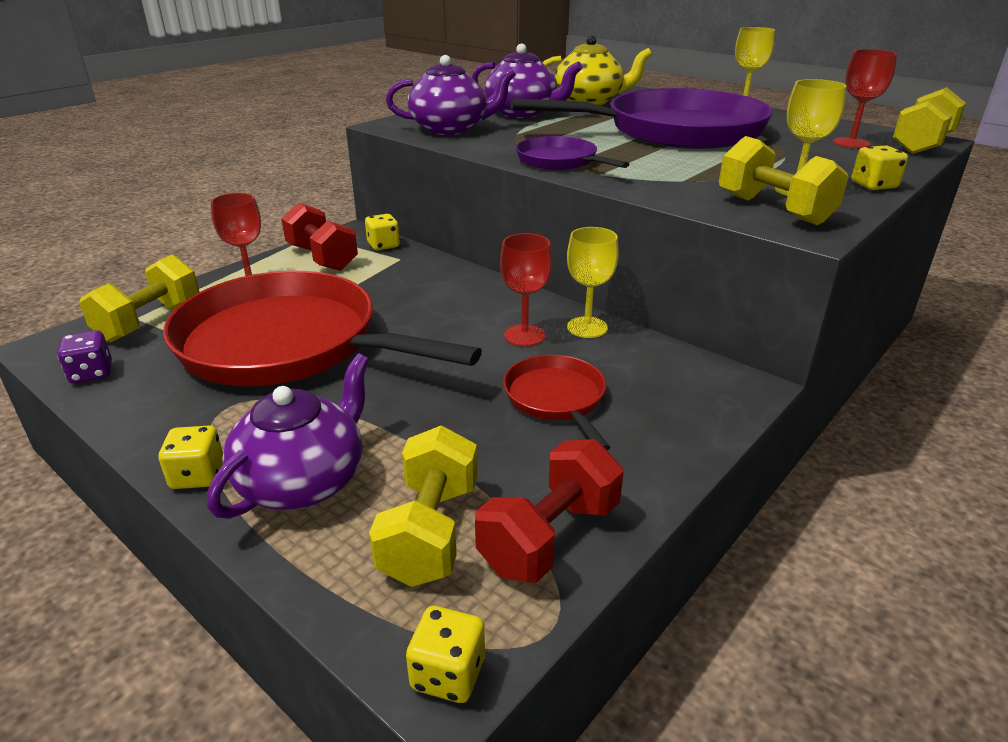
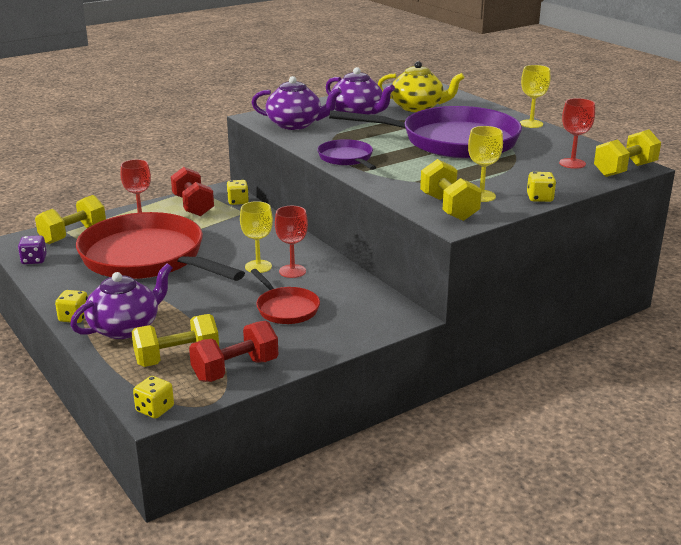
camera: 15 degrees right, 5 degrees down
(430, 532) = (177, 358): yellow dumbbell -> yellow dumbbell turned 45 degrees clockwise
(556, 399) = (286, 308): red pan -> red pan turned 150 degrees clockwise
(587, 327) = (336, 271): yellow goblet -> yellow goblet (258, 266)

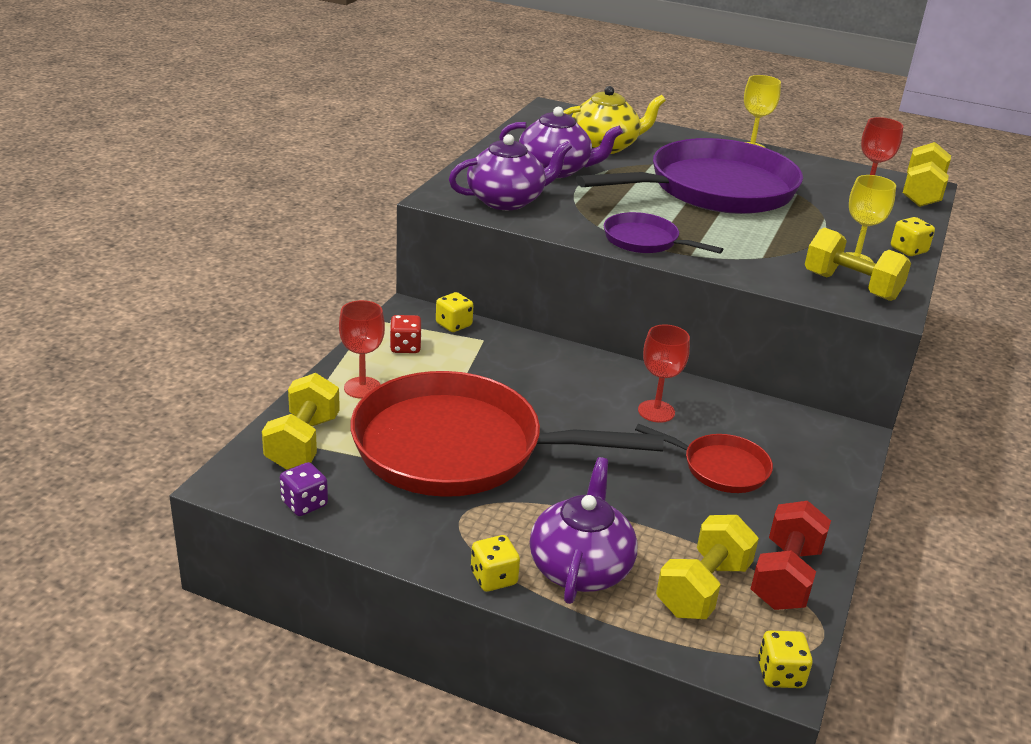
camera: 35 degrees left, 5 degrees up
(193, 206) = (405, 347): red dumbbell -> red dice
(258, 266) = (610, 417): yellow goblet -> none

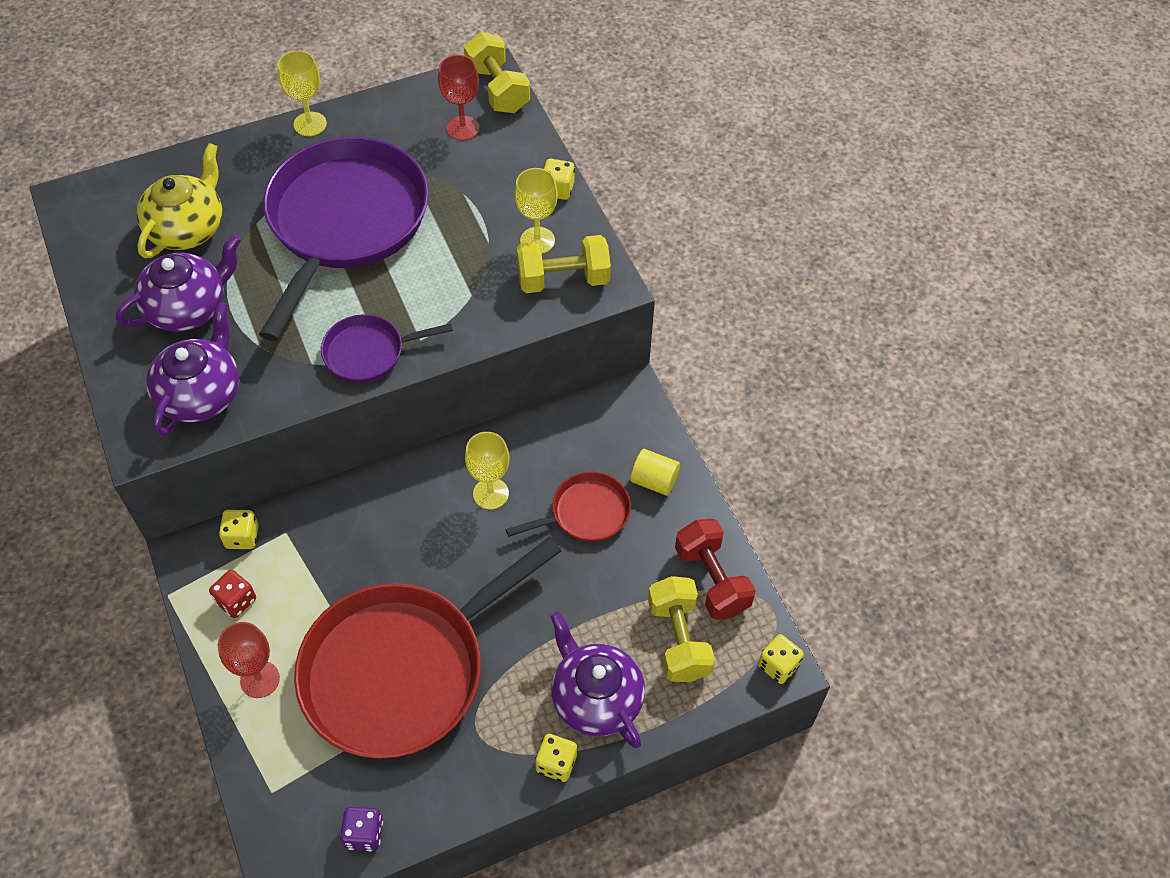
camera: 45 degrees left, 25 degrees up
(303, 442) = (288, 780): yellow dumbbell -> none
(656, 411) = (491, 493): red goblet -> yellow goblet
(808, 489) = (654, 481): none -> yellow cylinder

